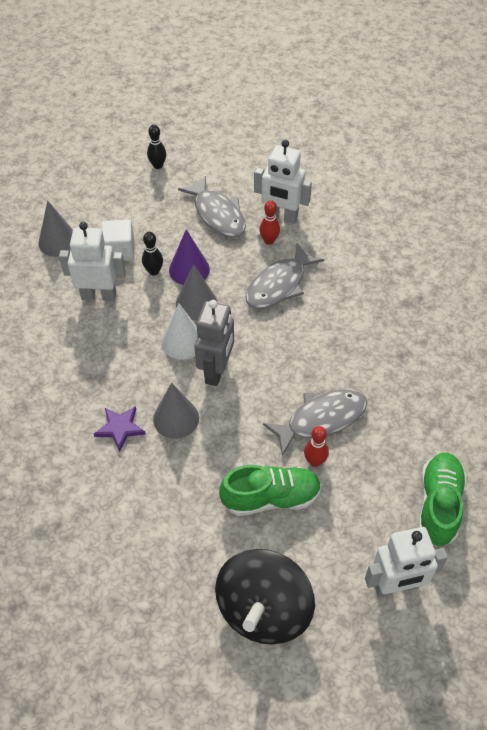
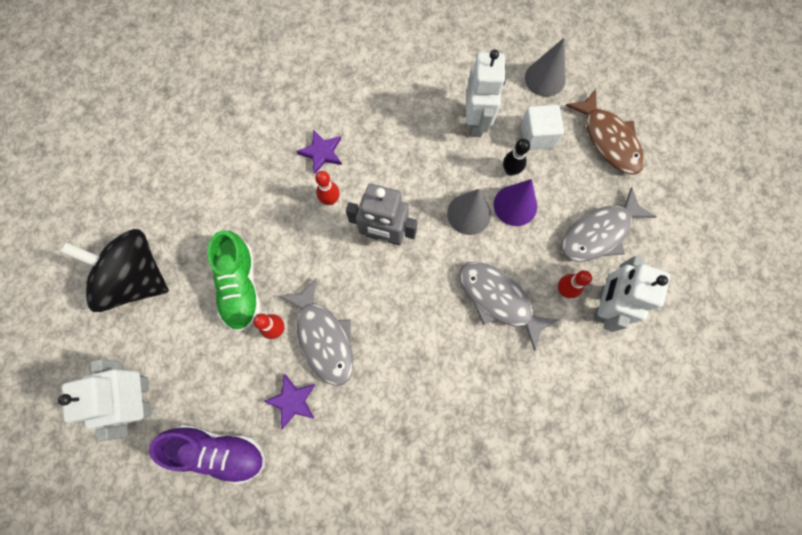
camera: 90 degrees right, 20 degrees up
(129, 202) = (608, 140): none -> brown fish
(158, 165) = (670, 166): black bowling pin -> none
(176, 418) = (330, 200): grey cone -> red bowling pin
(182, 341) = (420, 202): white cone -> none
(384, 443) = (292, 401): none -> purple star
(438, 505) = (219, 451): green shoe -> purple shoe

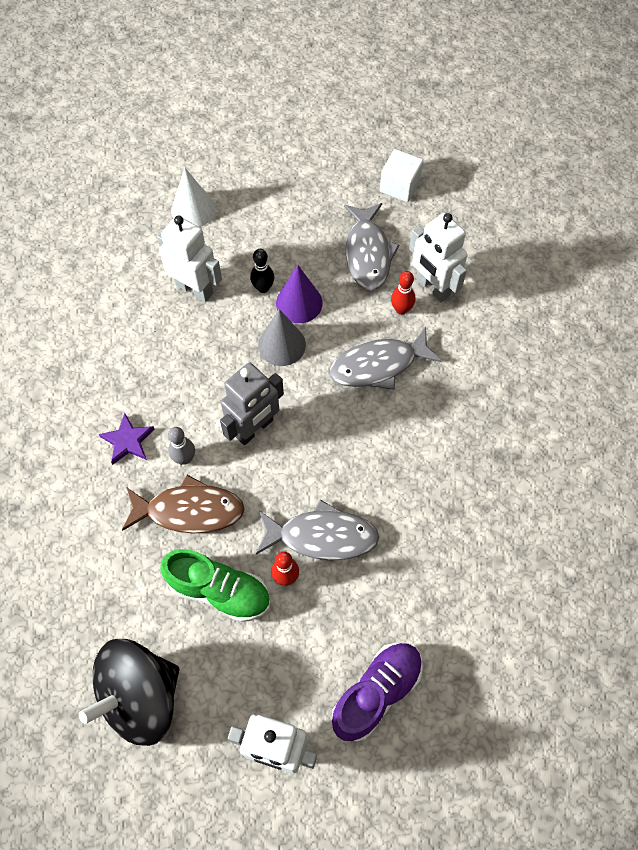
camera: 60 degrees left, 10 degrees down
(292, 401) = (366, 597): purple star -> none
(330, 200) = (184, 458): red bowling pin -> grey bowling pin
(537, 136) = (244, 248): white cube -> white cube (400, 186)
(545, 78) = (193, 210): grey cone -> white cone
(608, 140) = (288, 196): brown fish -> brown fish (189, 511)

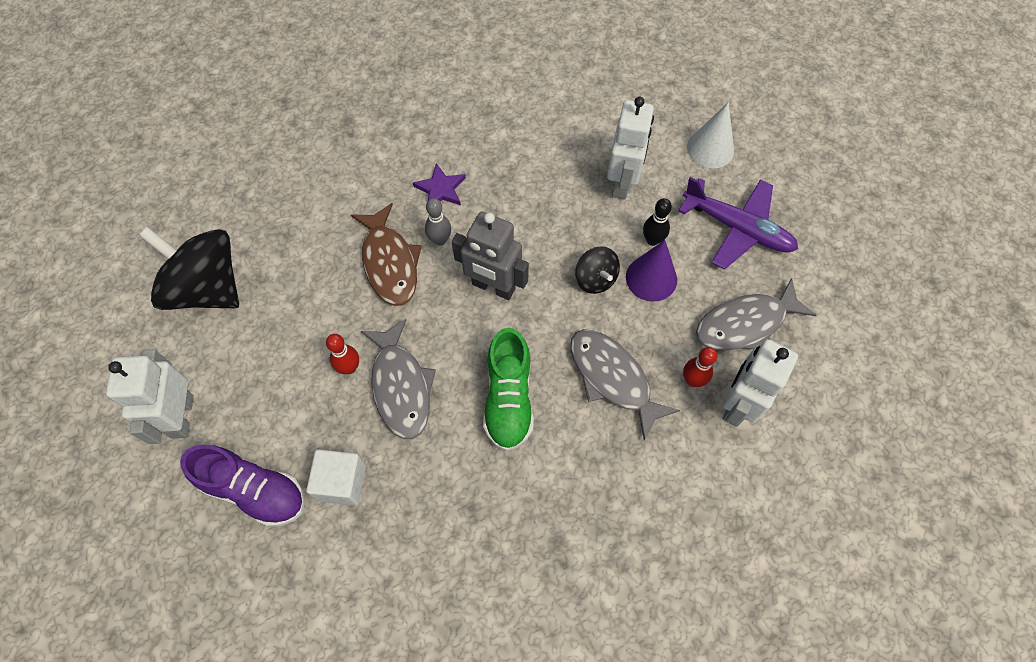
camera: 70 degrees right, 0 degrees up
(219, 591) = (319, 315): green shoe -> green shoe (508, 399)
(280, 223) = (737, 228): none -> purple plane
(282, 345) = (595, 279): grey cone -> black spinning top
(400, 186) = (853, 328): white cube -> white cube (341, 482)

